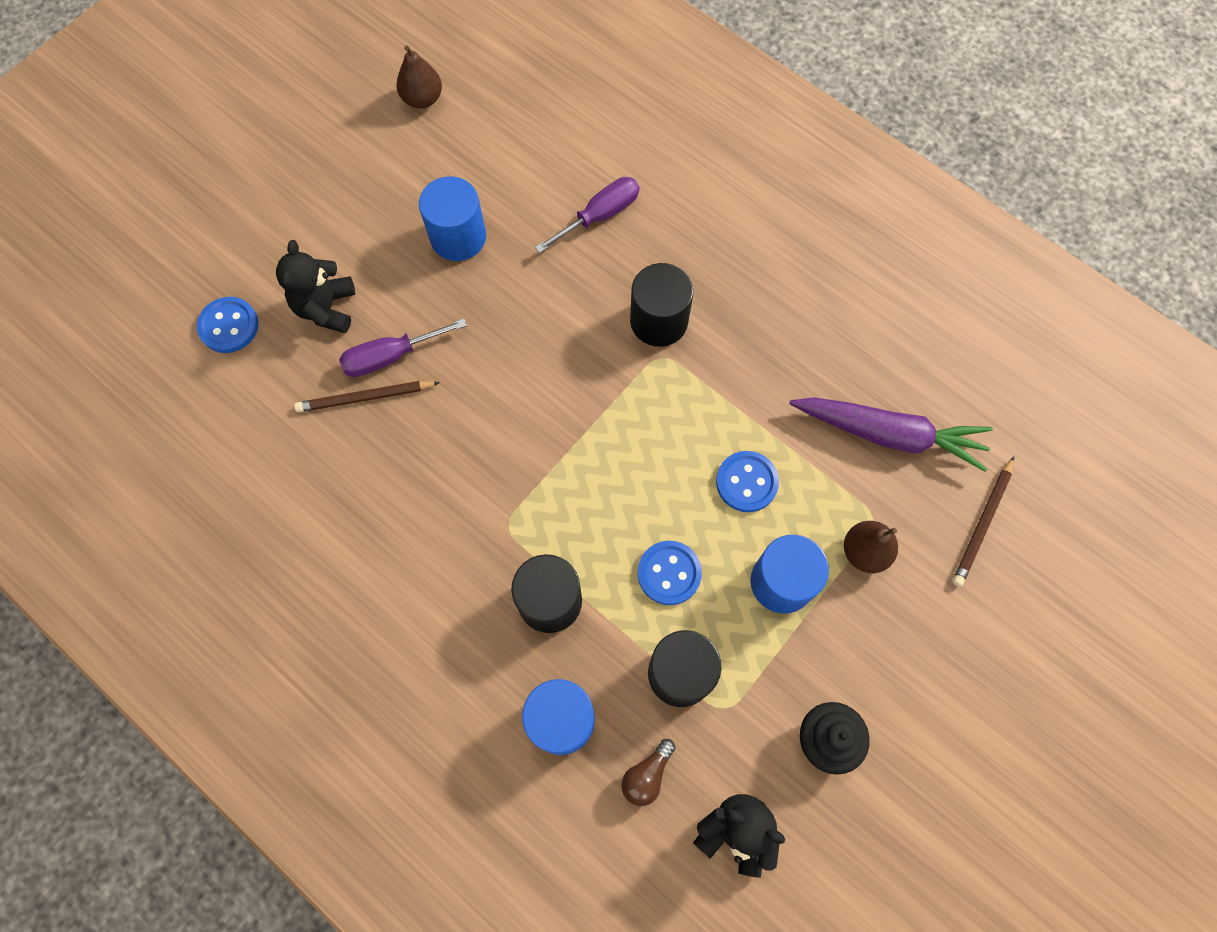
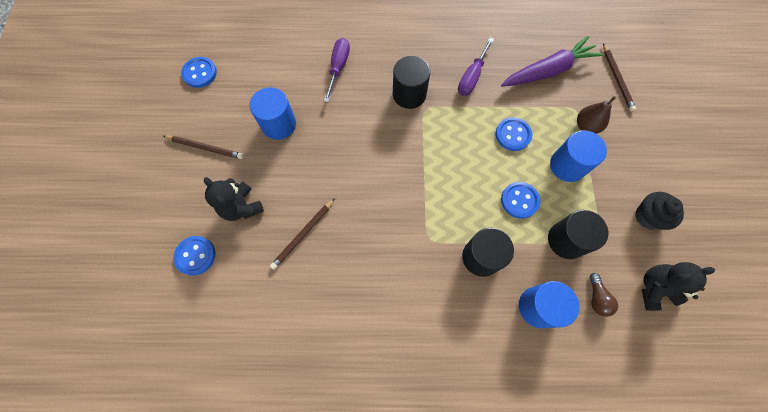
camera: 40 degrees left, 0 degrees up
(348, 201) = (205, 147): none -> brown pencil
(391, 356) = (297, 205): purple screwdriver -> purple screwdriver (472, 77)
(422, 99) = (200, 73): brown pear -> blue button

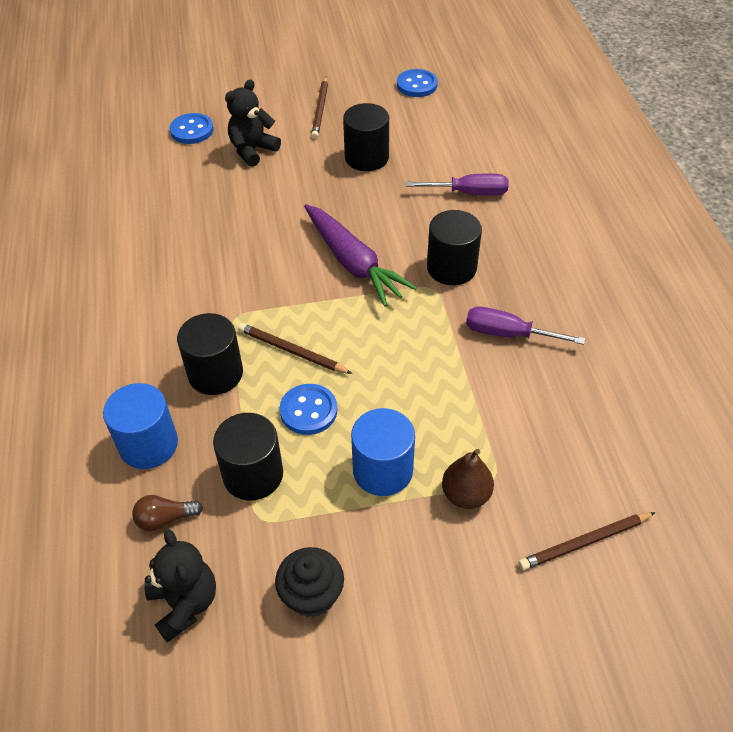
camera: 80 degrees right, 20 degrees down
(279, 124) = (366, 157): blue cylinder -> black cylinder
(303, 234) = (226, 203): brown pencil -> brown pencil (292, 351)
(513, 135) = (419, 394): blue button -> none
(548, 71) = (560, 433): purple carrot -> purple carrot (353, 263)

